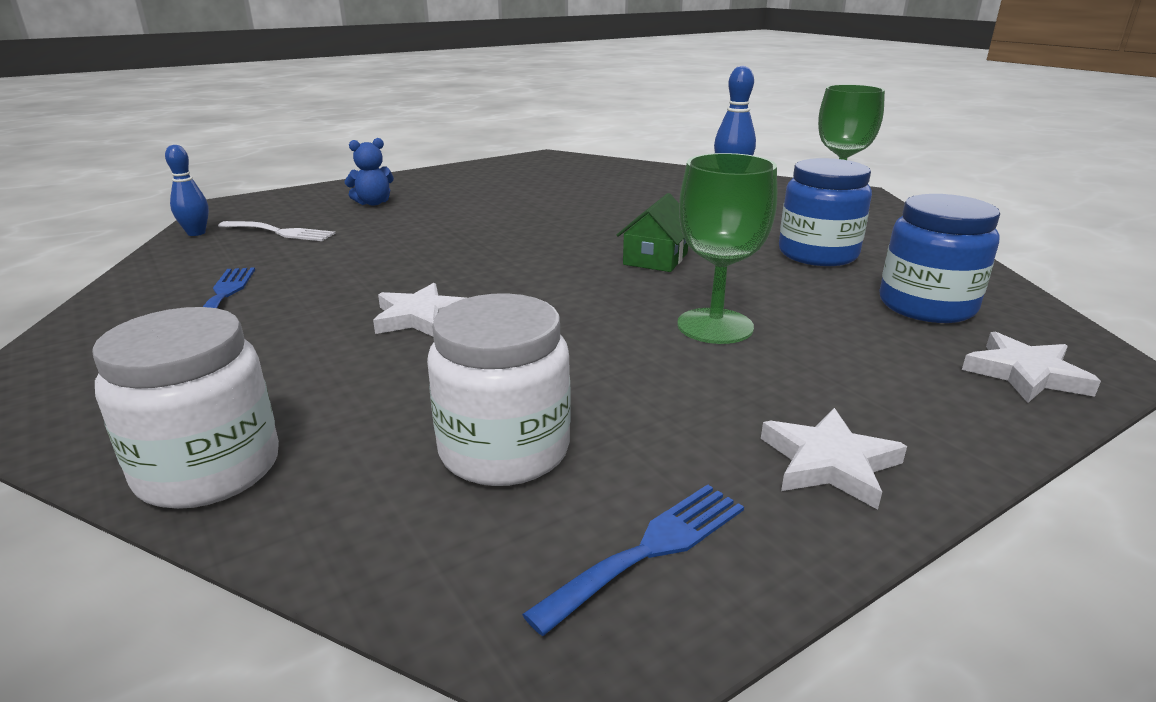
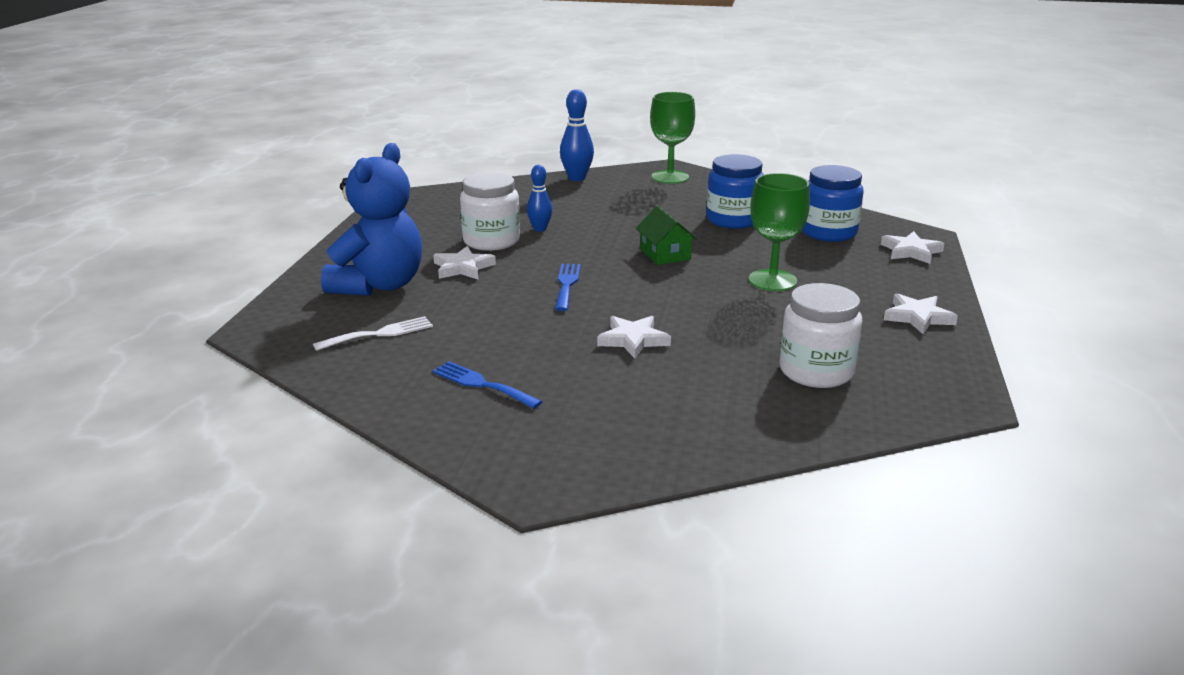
camera: 45 degrees left, 0 degrees up
(196, 233) = (310, 362): blue bowling pin -> blue bowling pin (540, 229)
(209, 469) = (731, 442): white jar -> white jar (491, 241)
(373, 203) = (379, 285): blue teddy bear -> blue teddy bear, size x2.25
(458, 211) = (463, 268): none -> white star
(649, 550) = (926, 373): blue fork -> blue fork (567, 284)

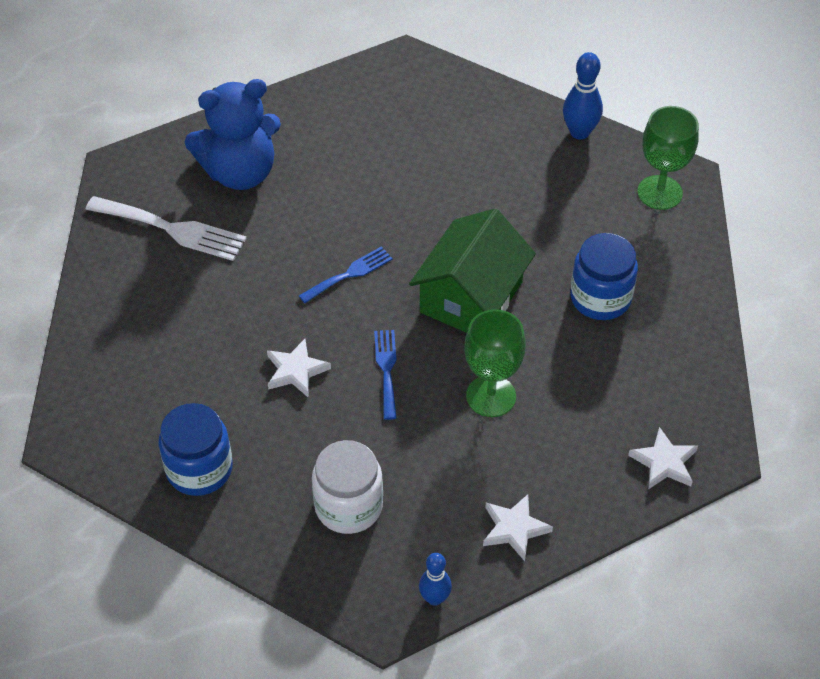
camera: 50 degrees right, 25 degrees up
(379, 334) = (172, 229): white fork -> white fork, size x1.65
(463, 268) = (316, 195): white star -> none
(482, 384) = (157, 331): blue fork -> blue fork (386, 369)
(491, 241) = (381, 175): white jar -> none
(540, 229) = (437, 187): blue bowling pin -> blue bowling pin (434, 598)
(665, 254) = (471, 297): green house -> green house, size x1.90
(828, 232) = (645, 381): blue jar -> blue jar (199, 469)

